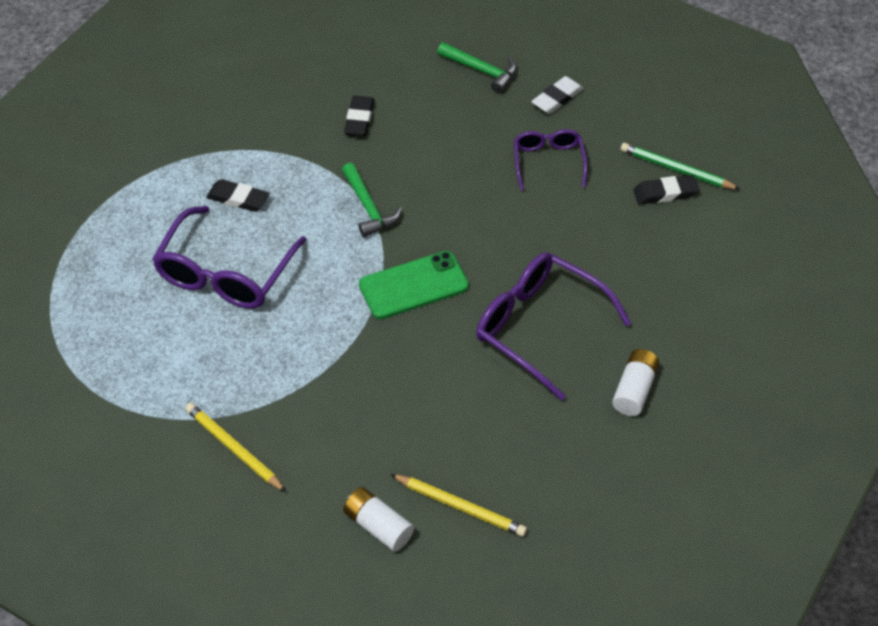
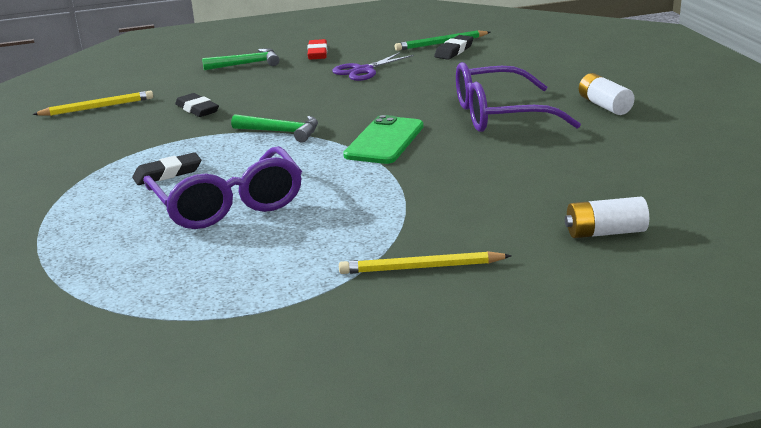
camera: 45 degrees left, 25 degrees down
(460, 507) = (630, 194): yellow pencil -> yellow pencil (97, 107)
(548, 162) = (363, 70): purple glasses -> purple scissors
(557, 98) = (317, 53): white eraser -> red eraser

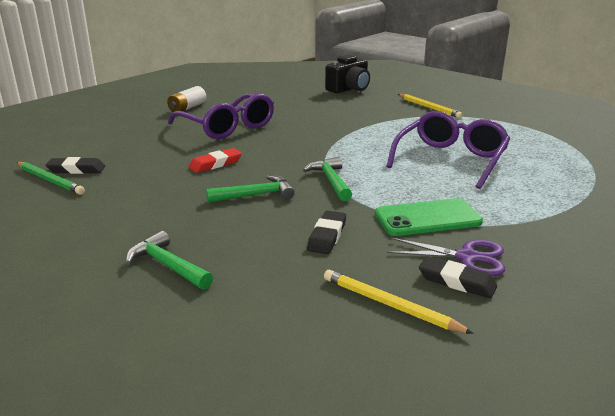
camera: 125 degrees left, 0 degrees up
(167, 174) = (450, 194): black eraser -> black eraser (456, 281)
(302, 100) = (255, 195): none -> green hammer
(317, 53) = (105, 234): red eraser -> red eraser (215, 164)
(363, 70) = (156, 192): purple scissors -> purple scissors (466, 257)
(384, 141) = (305, 146): green phone -> green phone (427, 218)
(605, 232) = (349, 89): white battery -> black camera

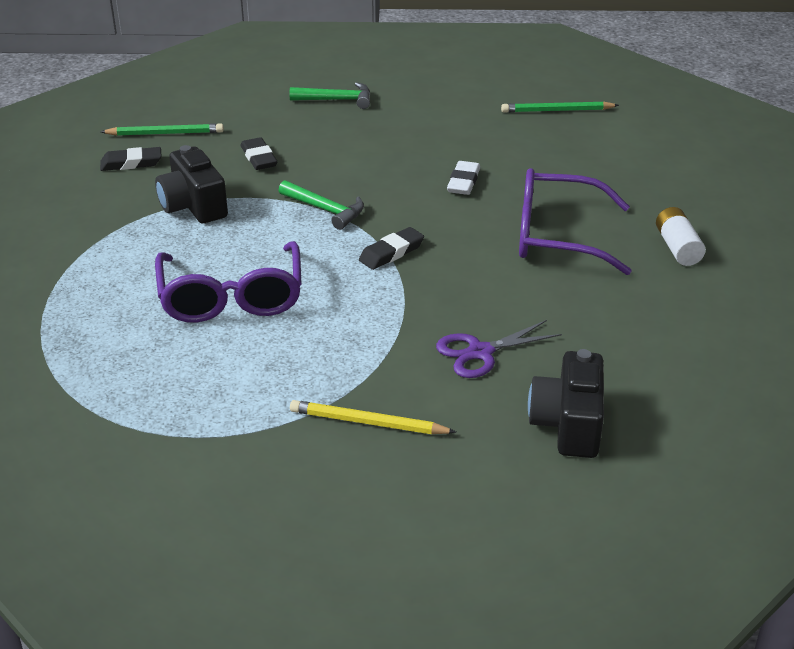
camera: 140 degrees right, 10 degrees up
(76, 169) = (564, 126): black eraser -> black eraser (391, 253)
(215, 164) = (463, 182): red eraser -> white eraser
(255, 195) = (368, 167): green hammer -> none
(390, 305) = (165, 133): yellow pencil -> green pencil
(427, 218) = (193, 206): green phone -> black camera
(466, 257) = (135, 183): purple scissors -> purple scissors (480, 352)

